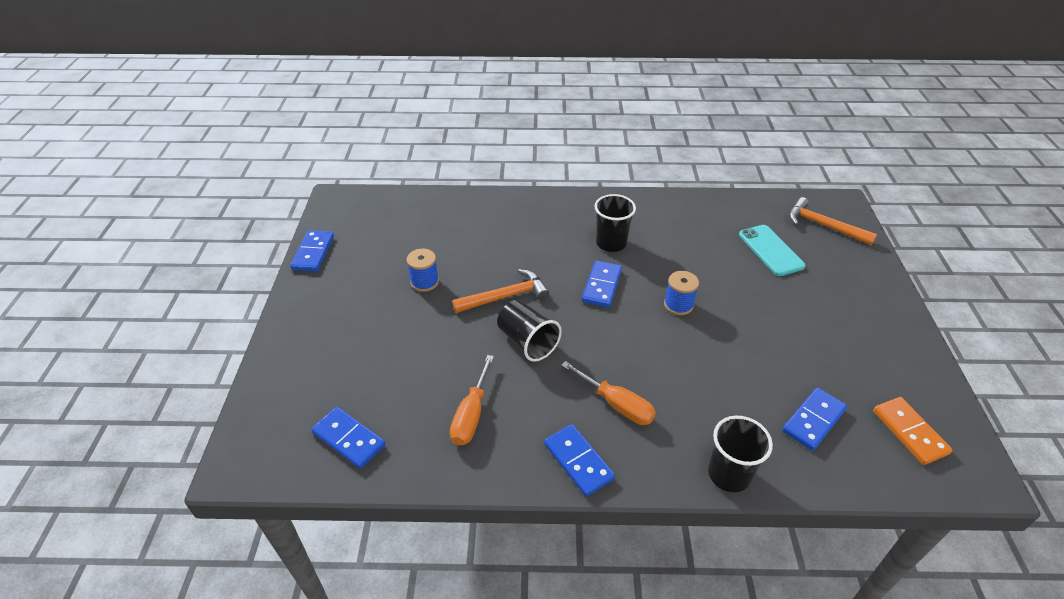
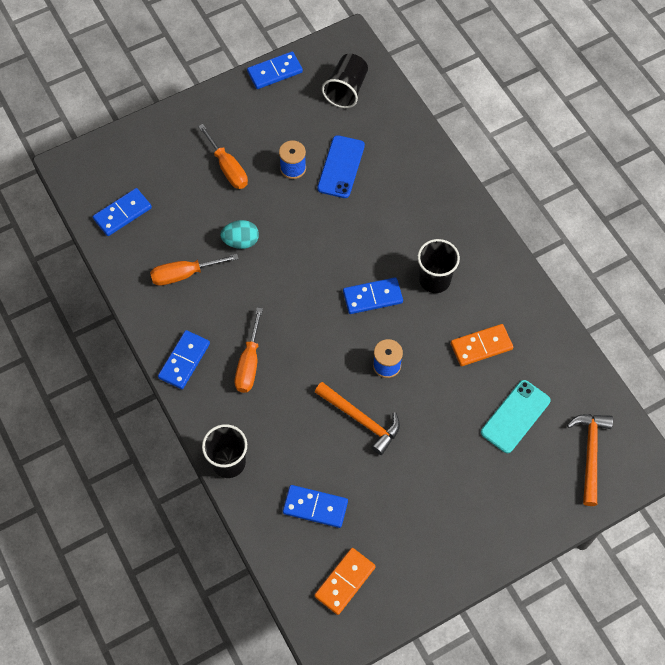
camera: 60 degrees right, 20 degrees up
(349, 439) = (122, 213): blue domino -> blue domino turned 45 degrees clockwise
(380, 327) = (228, 168): none -> orange screwdriver
(453, 252) = (341, 167): none -> blue phone
(470, 352) = (241, 241): none -> turquoise egg
(506, 296) = (314, 233): orange hammer -> orange hammer (361, 420)
(527, 342) = (274, 274): black cup -> black cup (346, 90)
(693, 243) = (481, 346): none -> orange domino

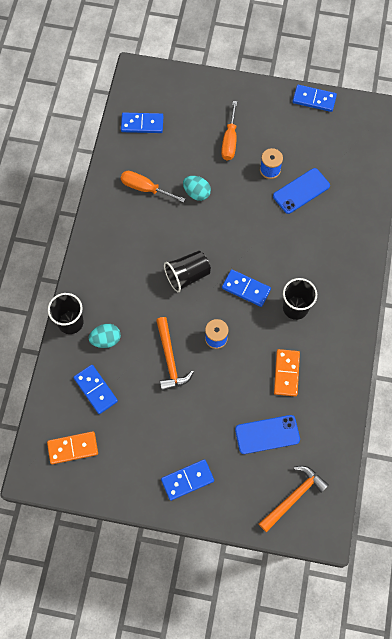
camera: 40 degrees right, 5 degrees up
(184, 361) = (99, 241): blue domino -> blue domino (187, 480)
(249, 363) = (134, 272): orange screwdriver -> none
(281, 451) = (106, 340): none -> turquoise egg
(346, 90) = (350, 143): black cup -> black cup (187, 275)
(481, 346) = (286, 373): orange domino -> orange domino turned 75 degrees clockwise
(515, 416) = (267, 434): turquoise phone -> blue phone

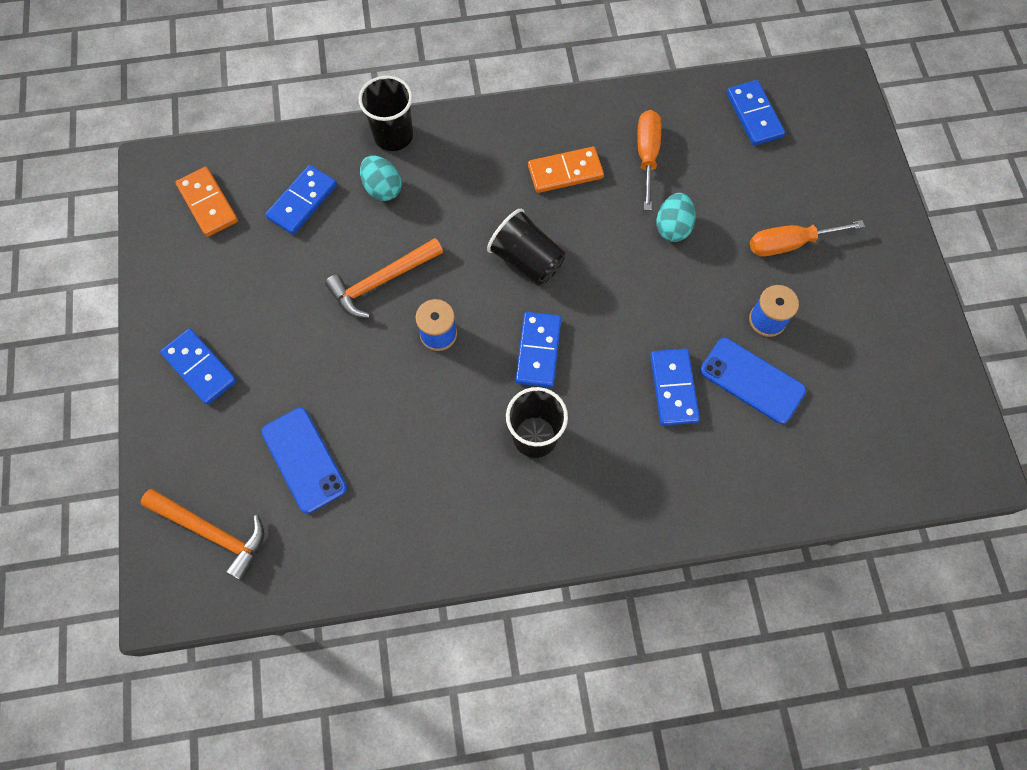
camera: 70 degrees right, 0 degrees up
(286, 373) = (416, 457): orange domino -> orange domino (565, 172)
(314, 99) = (939, 347): blue domino -> blue domino (673, 388)

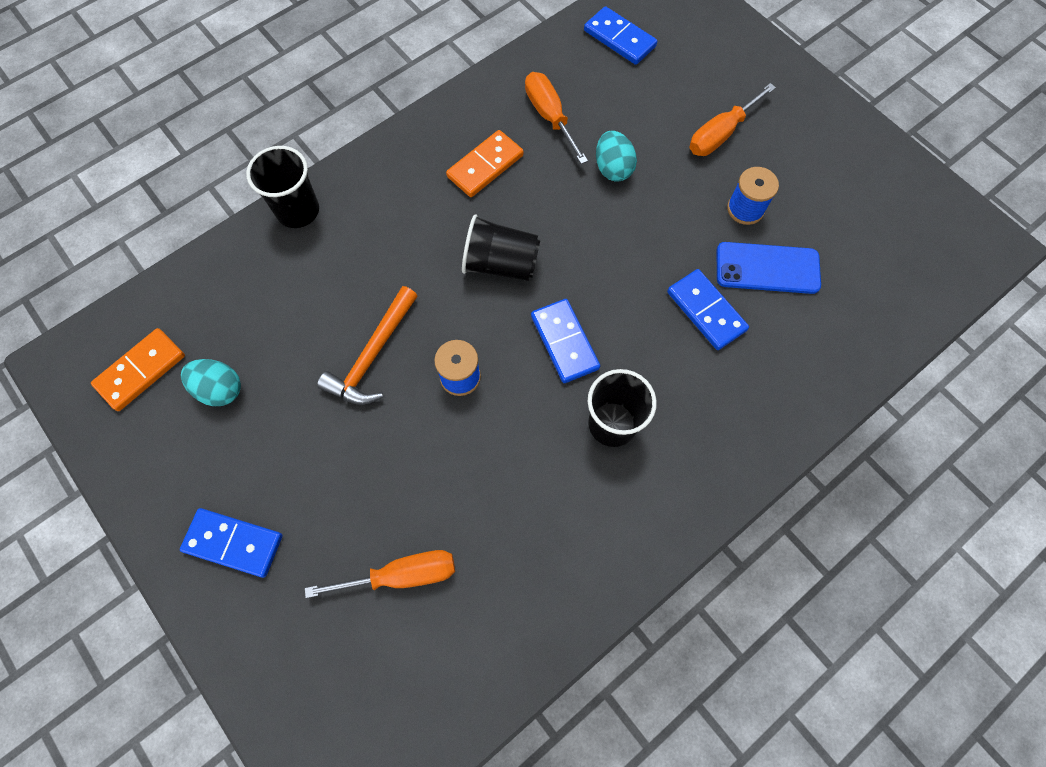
camera: 30 degrees left, 0 degrees up
(208, 203) = (141, 371): orange domino -> orange domino turned 75 degrees counterclockwise
(212, 532) = (351, 707): orange hammer -> none
(302, 201) = (242, 319): blue domino -> none
(304, 460) = (402, 575): blue phone -> orange screwdriver
(382, 188) = (318, 266): turquoise egg -> turquoise egg (220, 389)

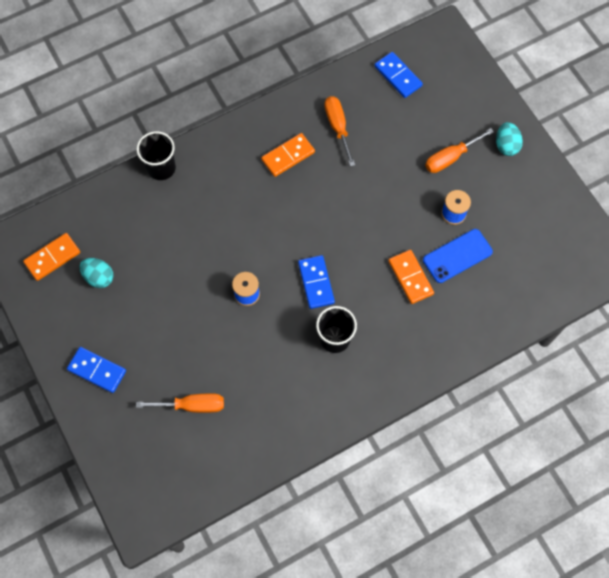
camera: 10 degrees right, 0 degrees up
(372, 355) = (194, 271): orange hammer -> none
(500, 264) = (285, 225): black cup -> none
(613, 168) = (372, 171): turquoise egg -> turquoise egg (506, 145)
(706, 311) = (410, 277): blue domino -> orange domino
(767, 268) = (457, 256): blue phone -> blue phone turned 45 degrees counterclockwise

